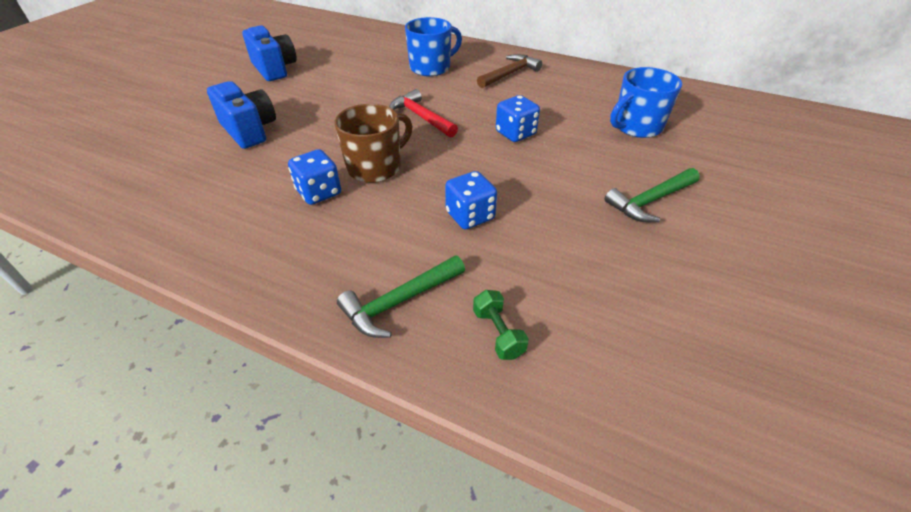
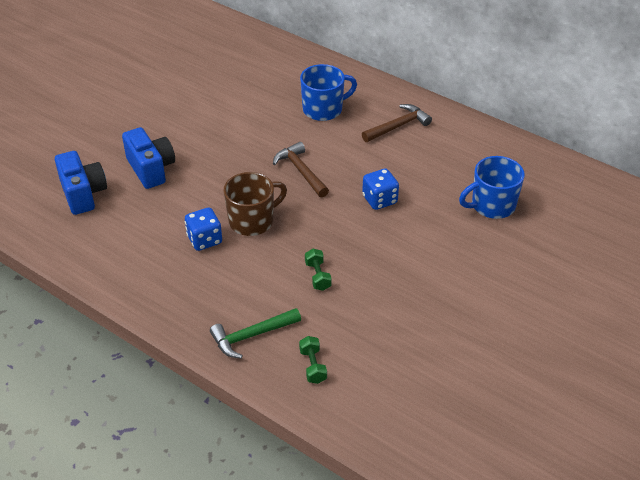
camera: 10 degrees right, 0 degrees up
(274, 69) = (174, 94): blue camera -> blue camera (83, 194)
(421, 117) = (301, 171): red hammer -> brown hammer
(470, 216) = (318, 276): blue dice -> green dumbbell
(650, 201) = (466, 281): green hammer -> none

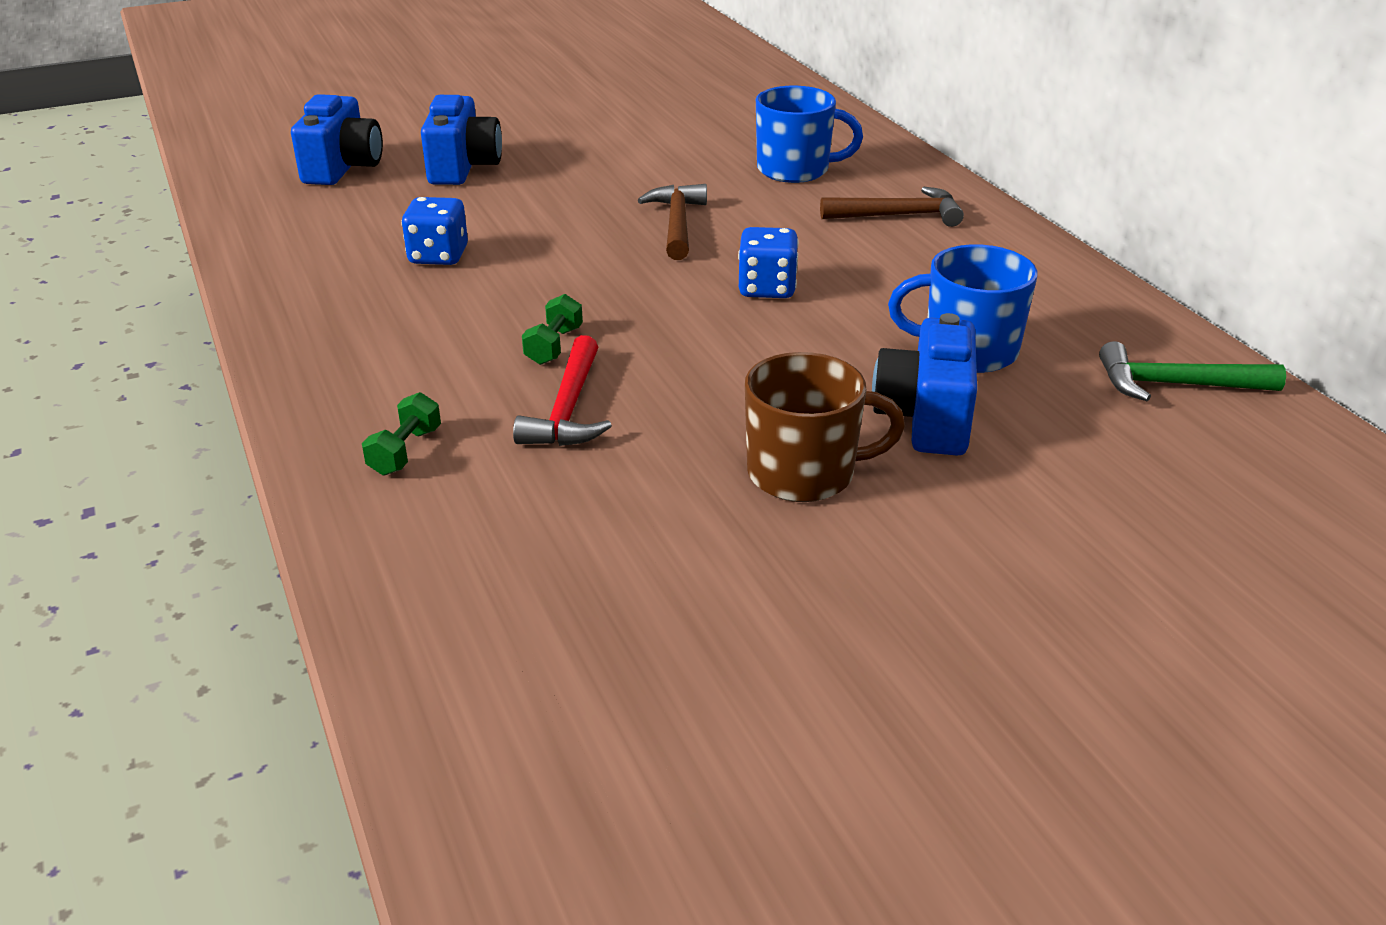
camera: 30 degrees right, 10 degrees down
(252, 221) = (534, 256): brown mug -> brown mug (804, 473)
(252, 336) = (362, 382): green hammer -> green hammer (1176, 385)
(359, 311) = (568, 409): none -> red hammer
(505, 252) = (925, 419): none -> blue camera

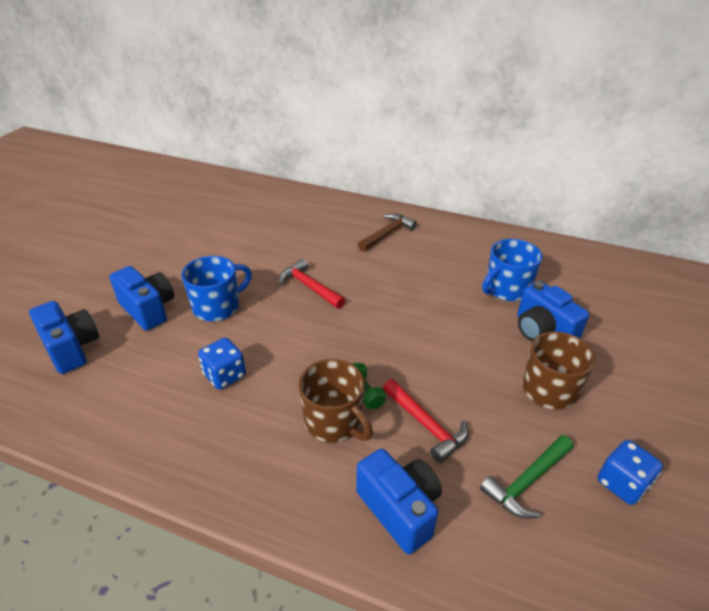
camera: 45 degrees left, 5 degrees up
(405, 451) = (399, 509): green dumbbell -> blue camera
(474, 350) = (334, 421): none -> brown mug
(677, 224) = (309, 287): brown hammer -> red hammer
(767, 288) = (398, 301): blue dice -> blue dice (622, 483)
(795, 170) = (312, 229): blue mug -> blue mug (217, 307)
(1176, 385) = (578, 265): green hammer -> green hammer (527, 481)

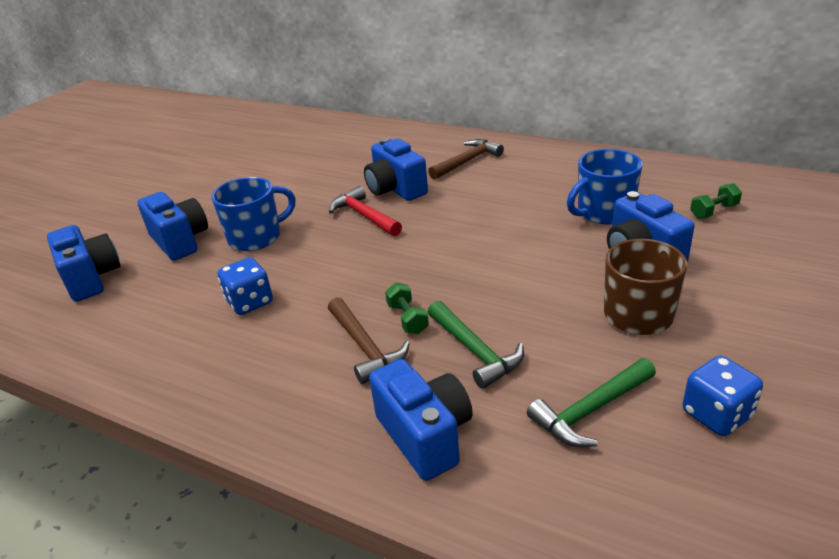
camera: 10 degrees right, 5 degrees down
(331, 260) = (396, 189): none -> blue camera
(334, 421) = (365, 347): brown mug -> brown hammer
(426, 425) = (475, 351): red hammer -> green hammer
(591, 290) = (714, 211): none -> green dumbbell

